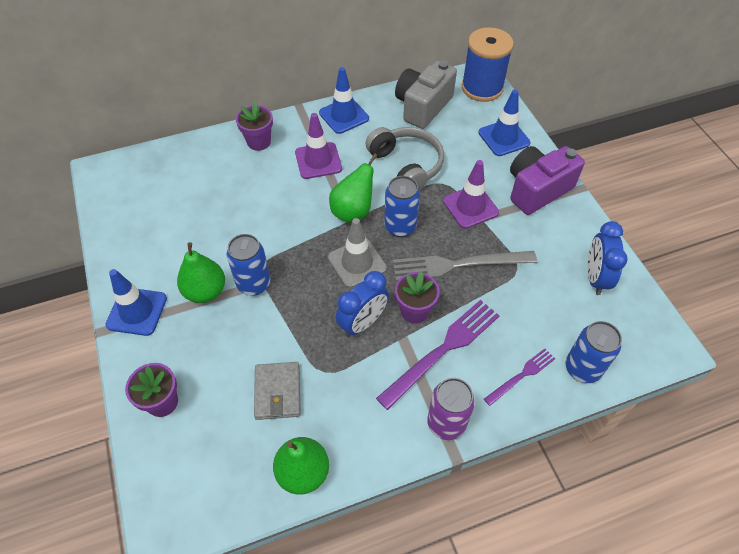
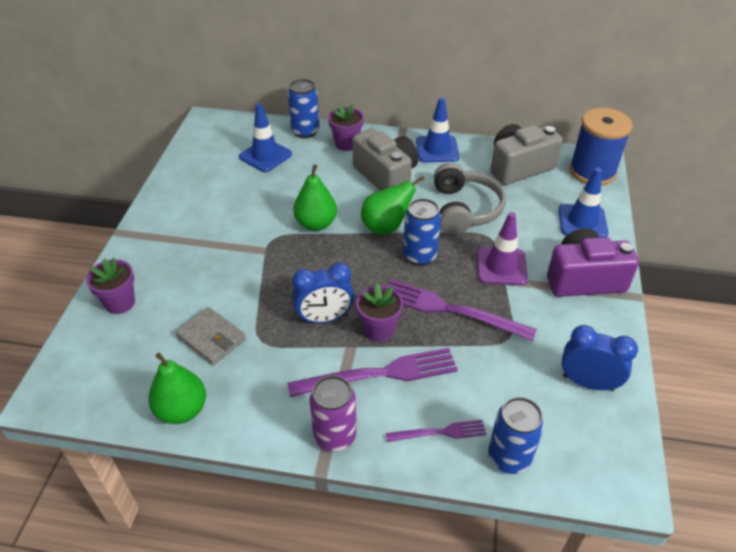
camera: 30 degrees right, 10 degrees down
(137, 311) = (154, 230): blue traffic cone -> blue traffic cone (265, 155)
(205, 291) = (216, 237): green pear -> green pear (316, 224)
(254, 284) = (258, 248): blue can -> blue can (305, 131)
(277, 392) = (211, 338): grey wallet -> grey wallet turned 75 degrees counterclockwise
(318, 161) = (386, 176): purple traffic cone -> grey camera
(357, 263) = (357, 269): grey traffic cone -> none
(459, 264) = (451, 310): grey fork -> purple fork
(595, 277) = (588, 382): blue clock -> blue clock turned 75 degrees clockwise

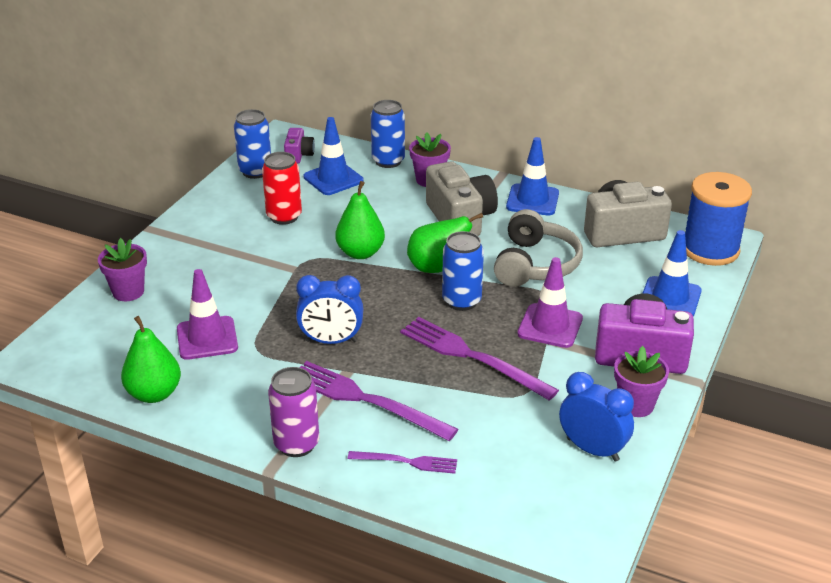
camera: 15 degrees right, 10 degrees down
(211, 338) = (207, 338): grey wallet -> purple traffic cone
(227, 137) = (299, 155): none -> purple camera
(236, 199) = (284, 216): none -> red can
(379, 330) = (384, 361): purple flower pot -> purple flower pot (636, 405)
(379, 374) = (366, 400): purple fork -> purple fork turned 150 degrees counterclockwise
(509, 458) = (470, 497): blue can -> blue can (255, 171)

